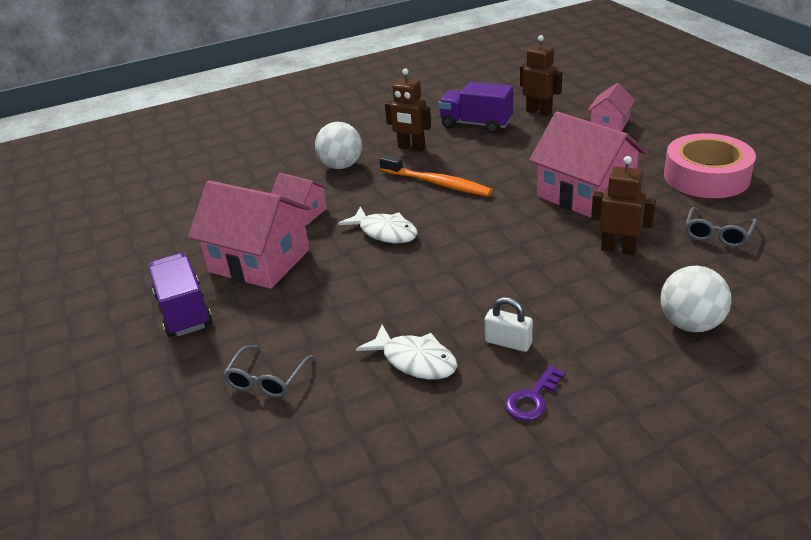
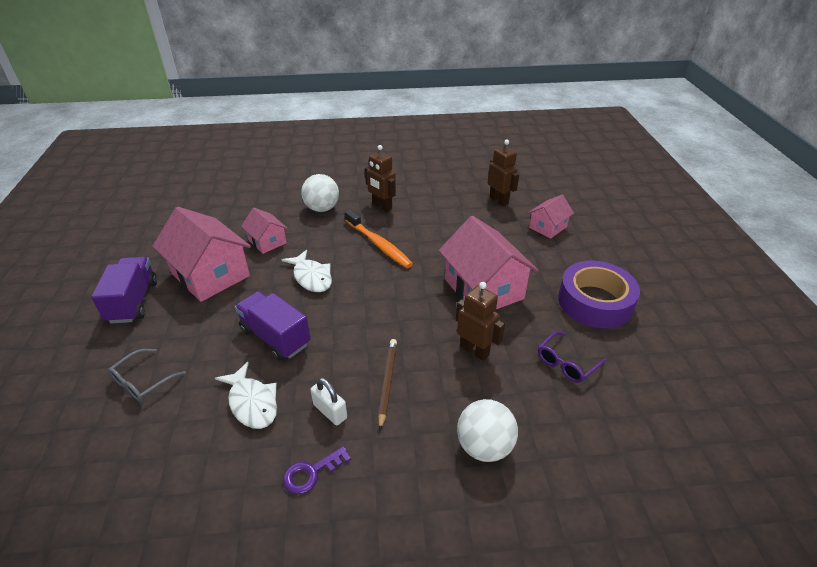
camera: 15 degrees right, 5 degrees up
(476, 124) = (443, 199): purple truck -> purple truck (275, 337)
(549, 301) = (387, 382): none -> brown pencil
(706, 176) = (595, 302): pink tape -> purple tape
(717, 234) = (566, 363): grey glasses -> purple glasses

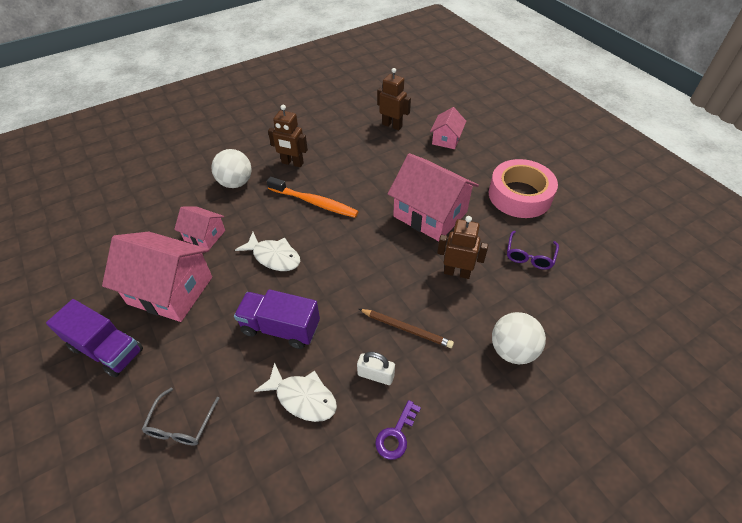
camera: 25 degrees left, 10 degrees up
(133, 302) = (107, 349): purple truck -> purple truck turned 150 degrees clockwise
(387, 382) = (406, 329): brown pencil -> brown pencil turned 135 degrees clockwise
(595, 302) = (519, 195): purple tape -> pink tape

